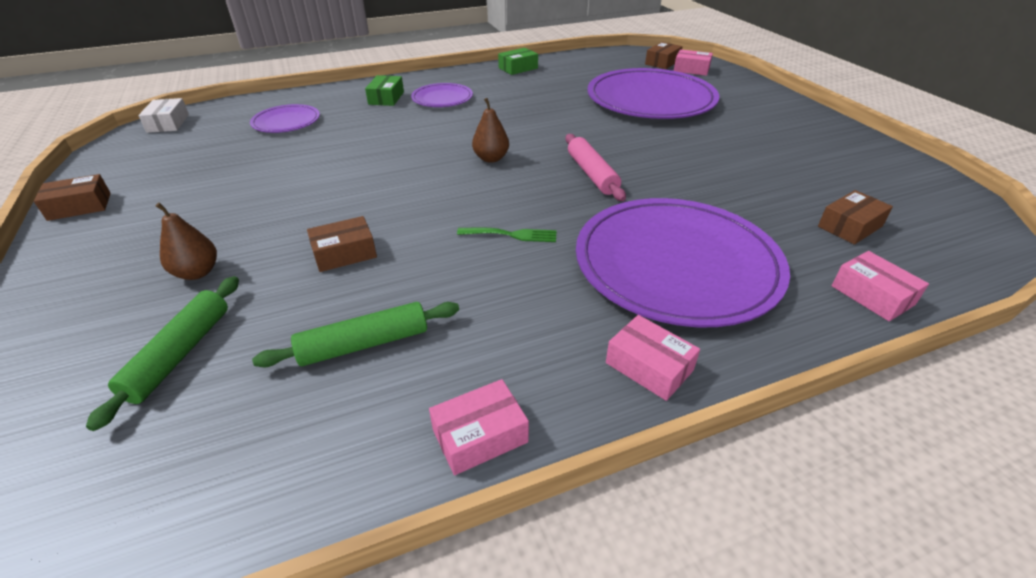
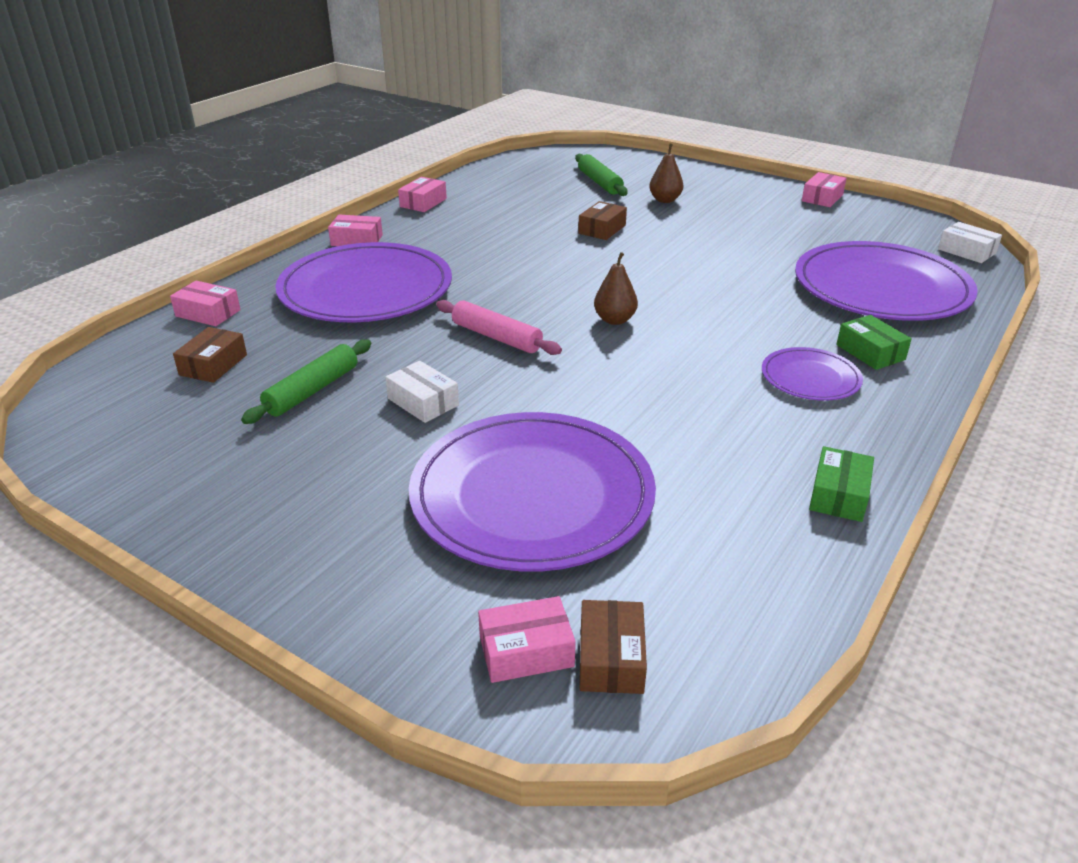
camera: 145 degrees right, 5 degrees down
(80, 206) = (822, 198): brown box -> pink box
(286, 122) = (881, 288): purple plate -> purple plate, size x2.07
(364, 344) = (519, 207): green rolling pin -> green rolling pin (312, 390)
(512, 235) = (507, 270): green fork -> none
(680, 150) = (423, 402): none -> white box

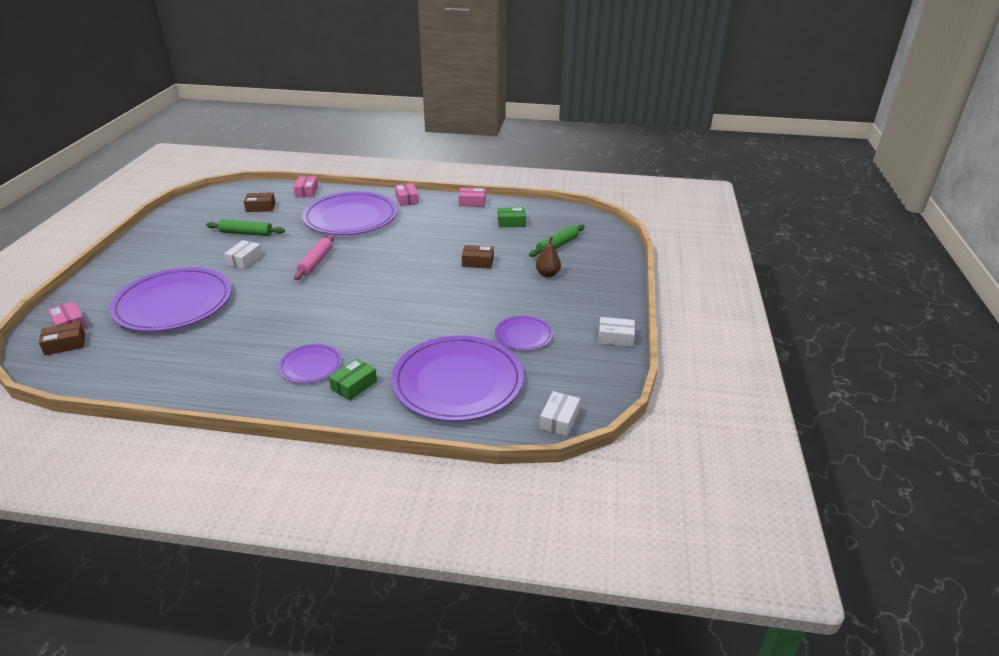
camera: 65 degrees right, 0 degrees up
(614, 320) = (352, 290): brown pear -> none
(796, 237) = (523, 335): none -> purple plate
(822, 198) = (615, 337): pink box -> white box
(838, 495) = (188, 389): green box -> green box (511, 222)

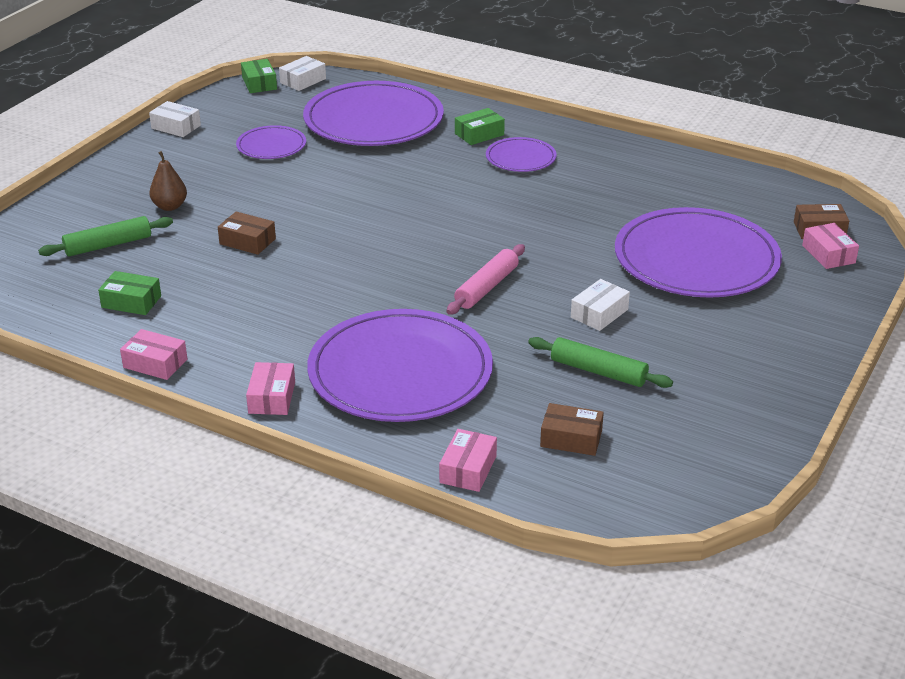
camera: 160 degrees left, 0 degrees up
(597, 405) = (259, 83): none -> green box

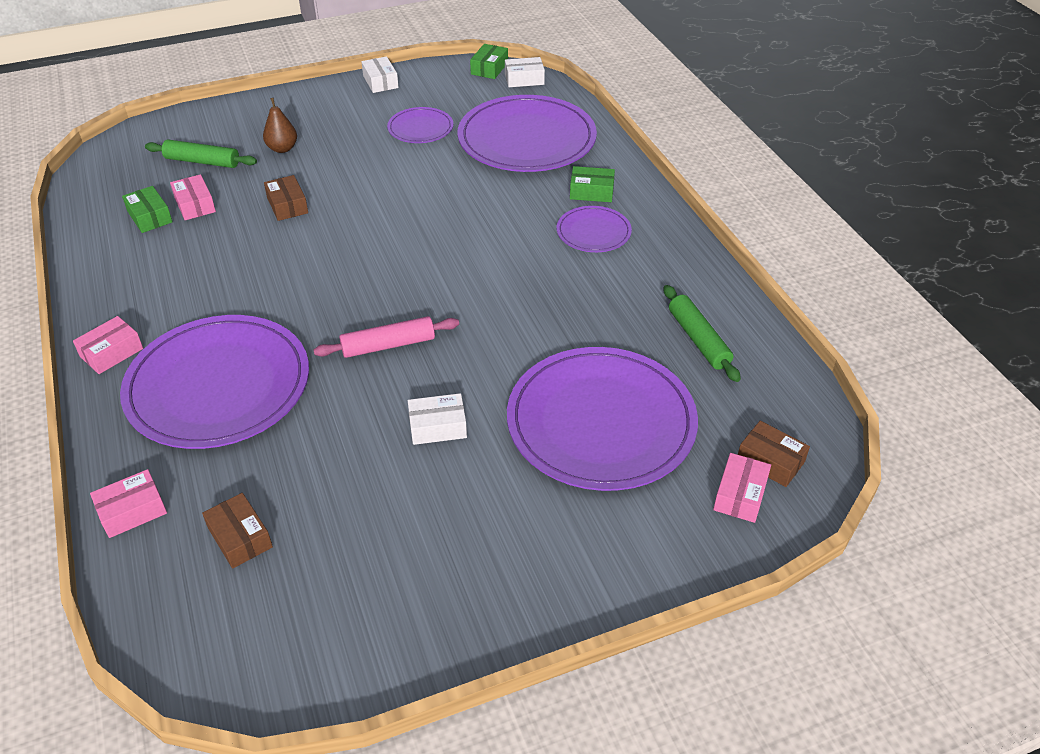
camera: 40 degrees right, 10 degrees up
(155, 363) = (91, 277): pink box -> pink box (195, 205)
(598, 371) = (354, 485): green rolling pin -> green rolling pin (698, 339)

